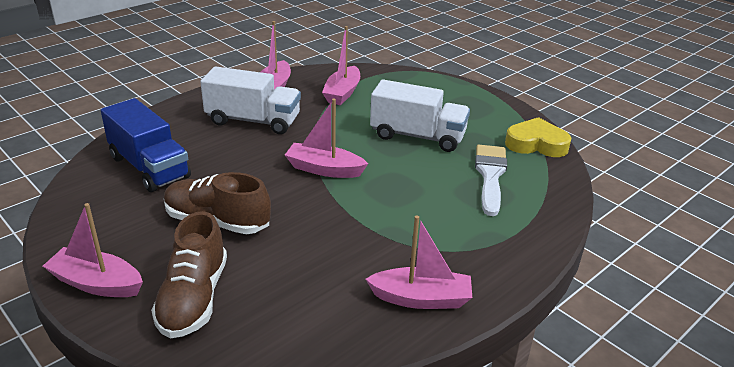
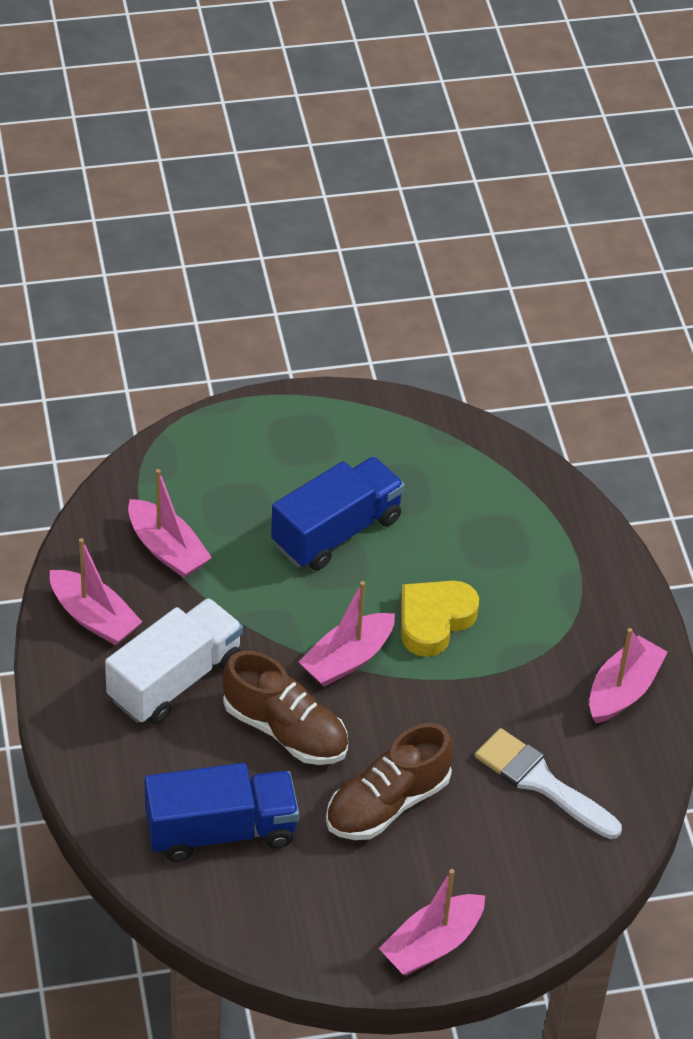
camera: 60 degrees left, 15 degrees up
(194, 298) = (508, 869): brown shoe -> brown shoe (285, 730)
(417, 136) = (336, 532): white truck -> blue truck
(490, 175) = (466, 515): white brush -> white brush (541, 782)
(536, 144) = (433, 432): yellow heart -> yellow heart (434, 621)

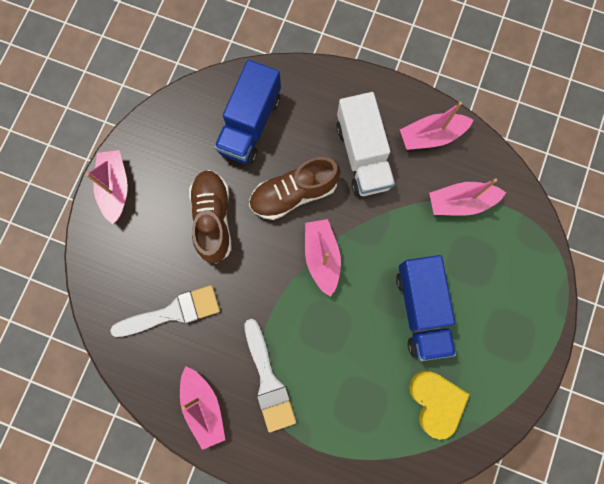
camera: 125 degrees right, 30 degrees up
(434, 621) = (320, 325): yellow heart -> yellow heart (435, 402)
(541, 641) = (268, 381): none -> white brush

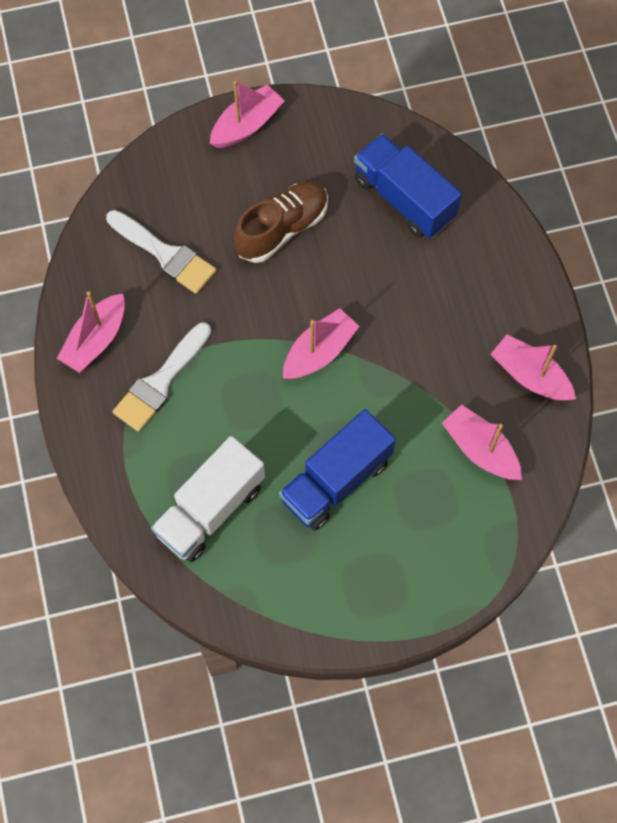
camera: 55 degrees right, 10 degrees down
(250, 124) = (404, 198): blue truck -> blue truck turned 60 degrees clockwise
(294, 194) = (364, 284): brown shoe -> none
(362, 155) = (455, 322): white truck -> white truck (210, 509)
(435, 402) = (252, 553): yellow heart -> none

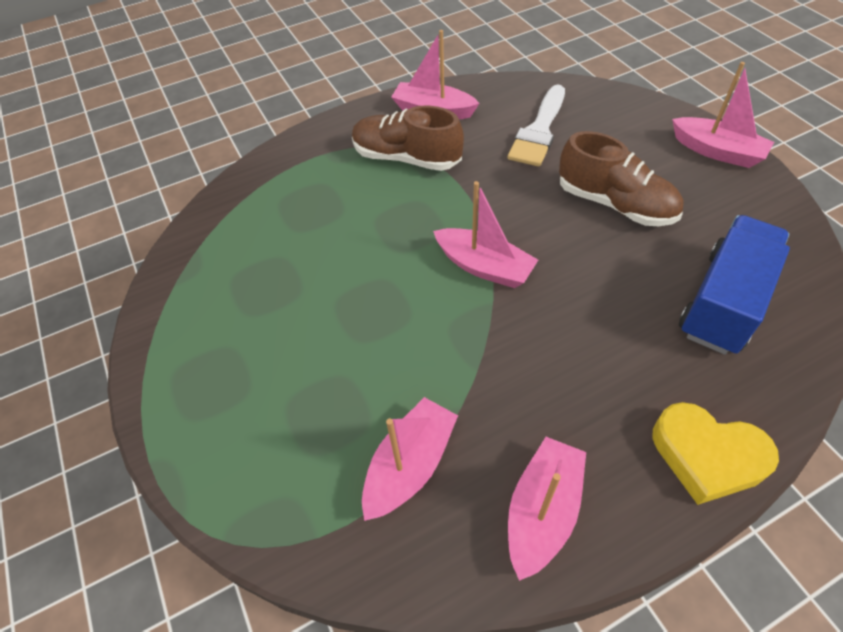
camera: 80 degrees right, 15 degrees down
(160, 382) = (406, 158): white brush -> brown shoe
(210, 509) = (283, 221): white truck -> none
(336, 480) = (334, 316): blue truck -> none
(517, 266) = (707, 456): none -> yellow heart

